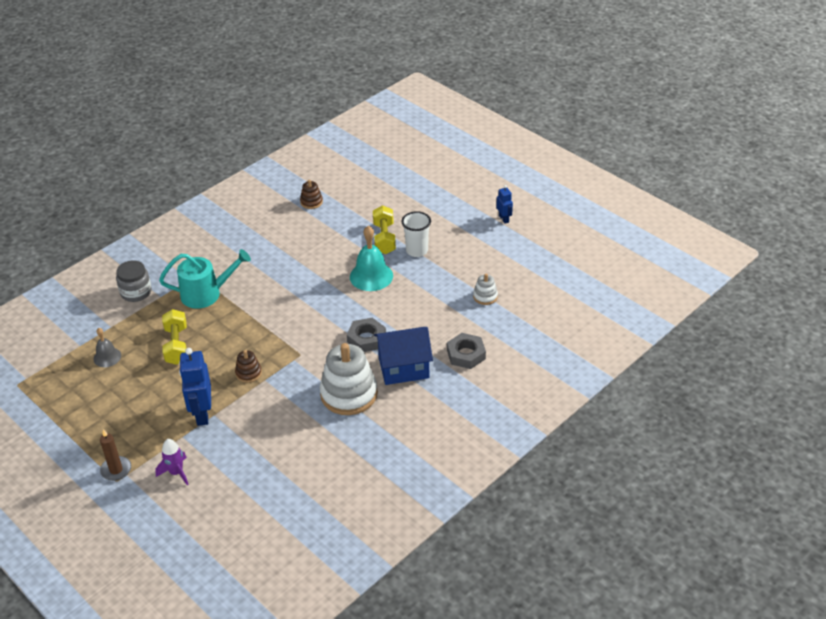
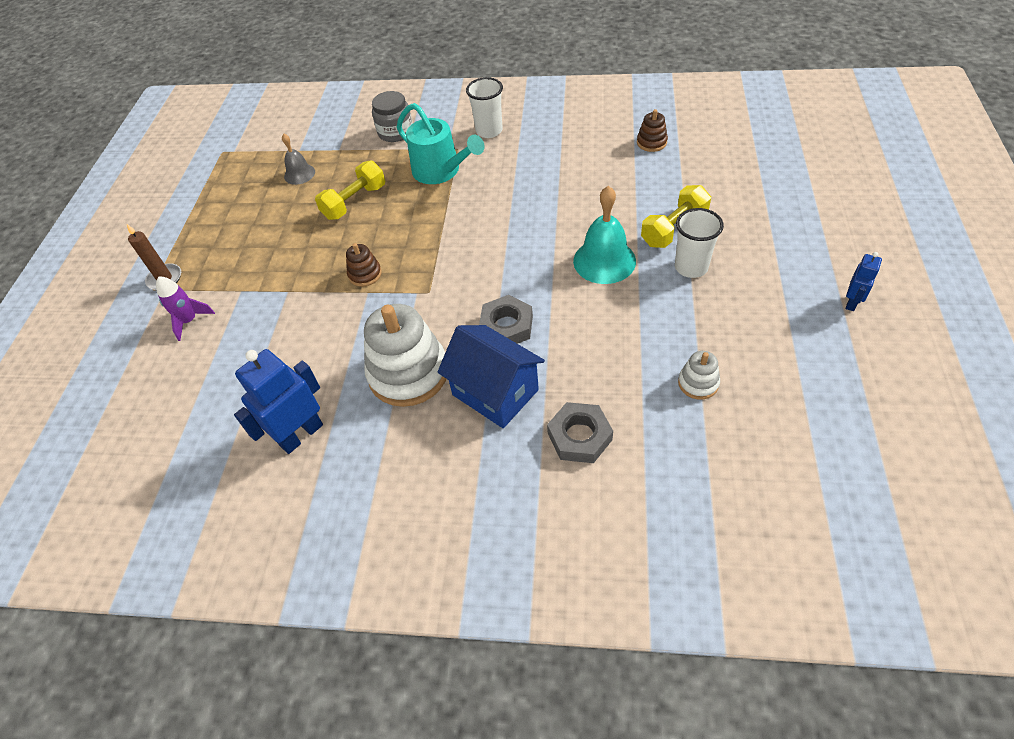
camera: 55 degrees right, 10 degrees up
(201, 253) = (489, 131): none -> white cup
(202, 414) = (281, 282): blue robot -> blue robot (301, 435)

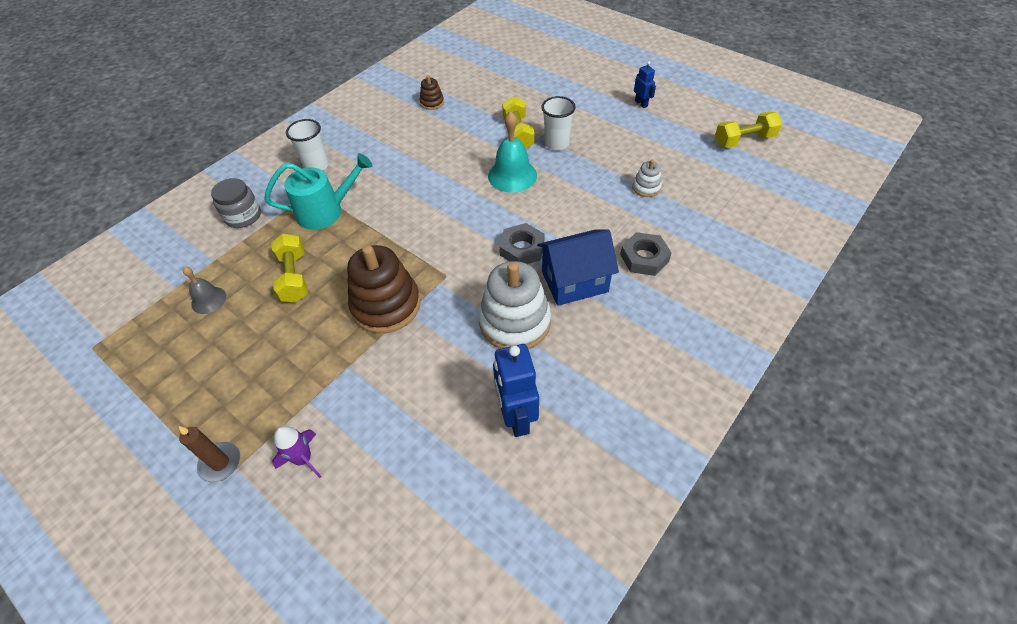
camera: 60 degrees left, 0 degrees up
(365, 274) = (386, 305): brown stacking toy -> brown stacking toy, size x2.14
(903, 445) = (744, 140): none -> yellow dumbbell

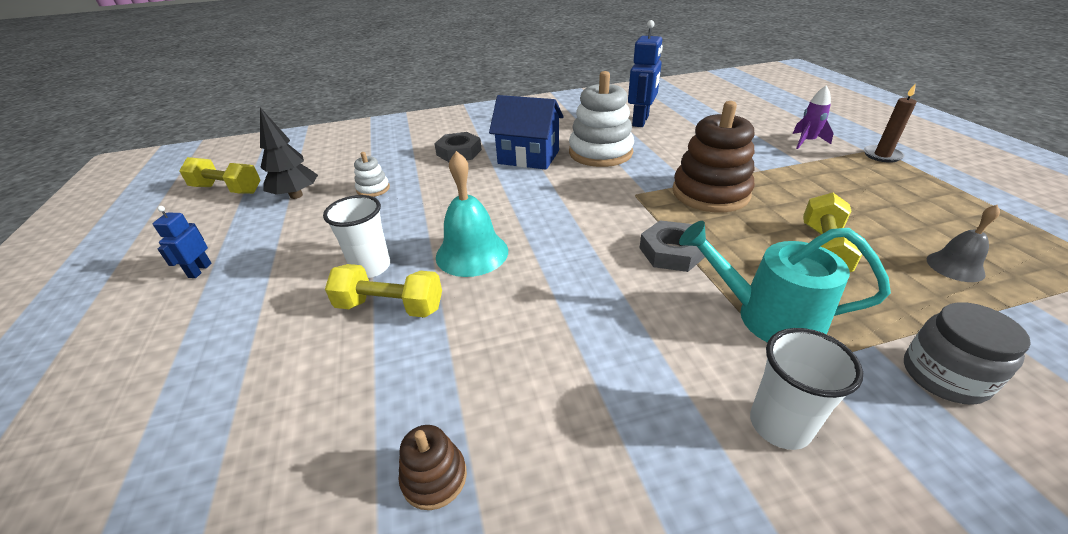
camera: 145 degrees left, 15 degrees down
(518, 133) = (390, 307): yellow dumbbell -> yellow dumbbell turned 75 degrees clockwise
(522, 249) = (544, 188): grey nut -> grey nut (672, 252)
(688, 158) = (296, 195): none -> black tree

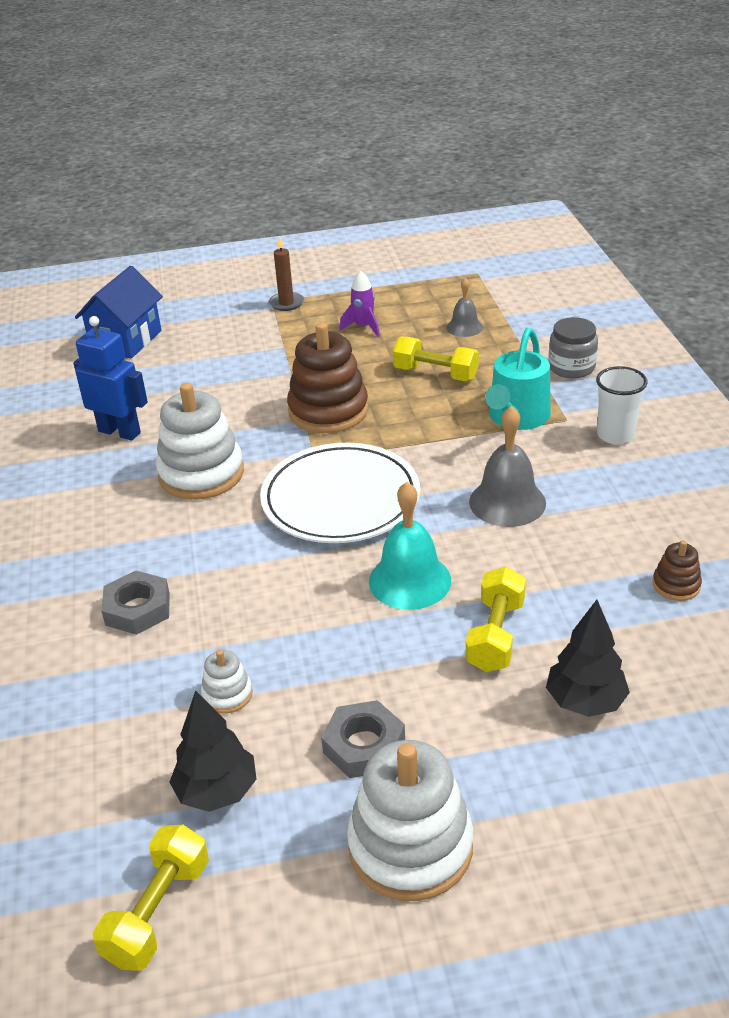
camera: 85 degrees left, 0 degrees up
(199, 270) = (410, 846): blue robot -> white stacking toy
(279, 371) = (585, 702): none -> black tree
(371, 267) = (425, 662): white cup -> none
(528, 157) = (187, 536): blue house -> blue house (126, 340)
(580, 211) = (340, 499): none -> white plate
(593, 311) = (507, 502): none -> grey bell
(672, 252) = (427, 449): grey nut -> grey nut (364, 746)
(806, 142) = (238, 333): purple rocket -> purple rocket (363, 327)

